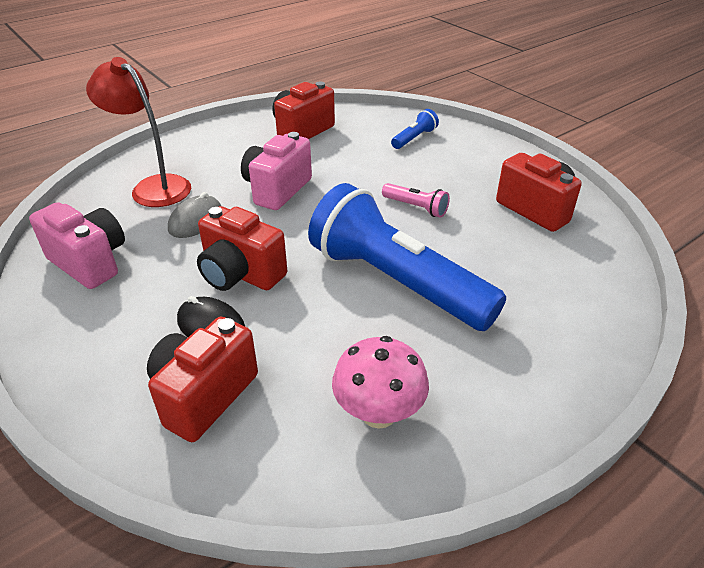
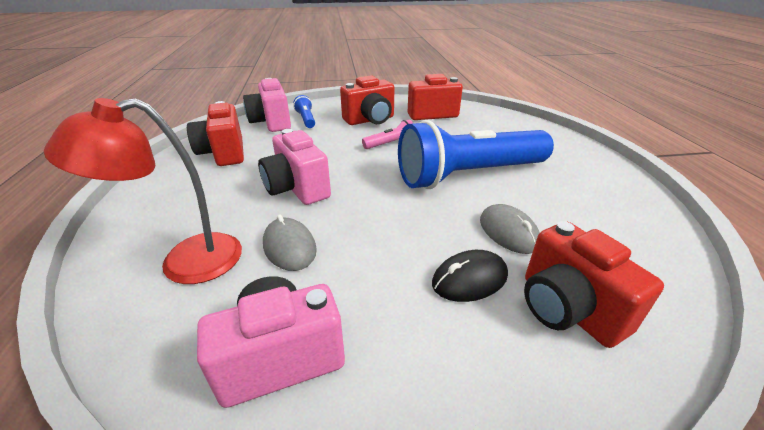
camera: 60 degrees left, 5 degrees down
(240, 274) = (405, 241): red camera -> red camera (370, 120)
(301, 336) = (508, 232): none -> grey mouse
(378, 413) = (605, 223): pink mushroom -> none
(384, 125) = (271, 123): none -> pink camera

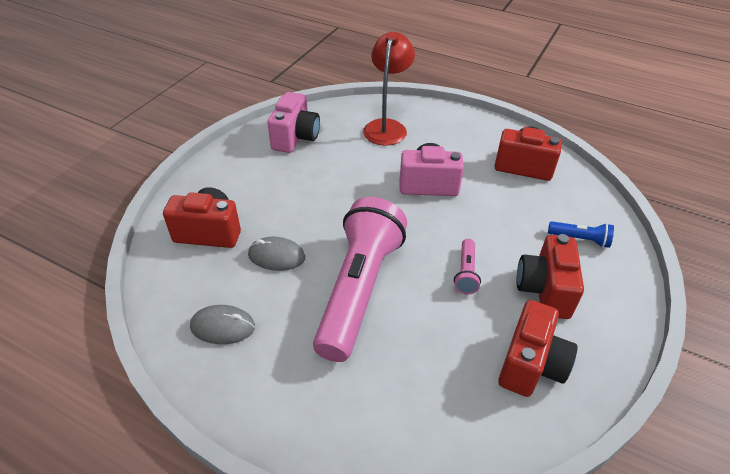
camera: 125 degrees right, 10 degrees up
(271, 123) = (584, 211): pink camera -> none
(289, 247) = (364, 161): grey mouse -> grey mouse (223, 327)
(469, 175) = (359, 289): blue flashlight -> pink flashlight
(469, 279) = (266, 211): black mouse -> none

